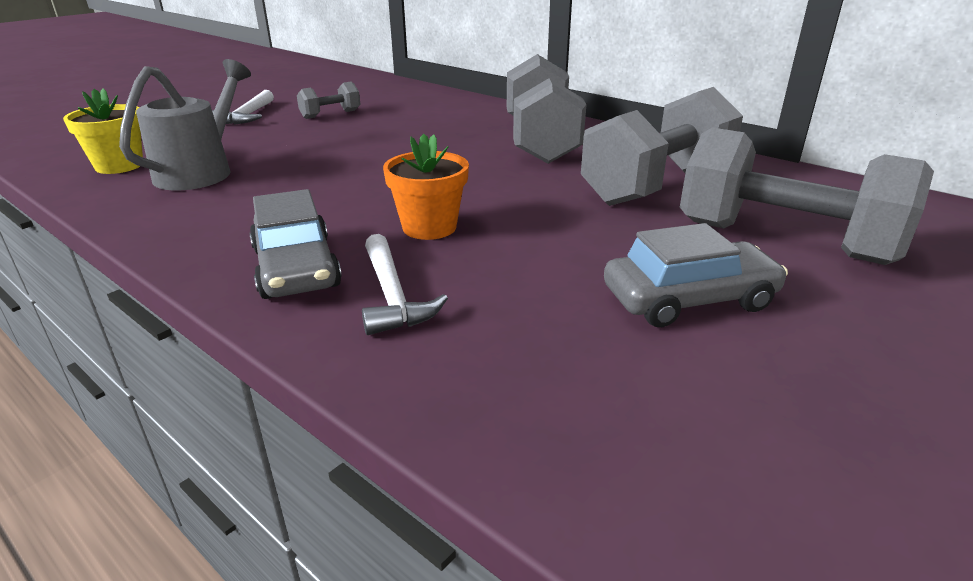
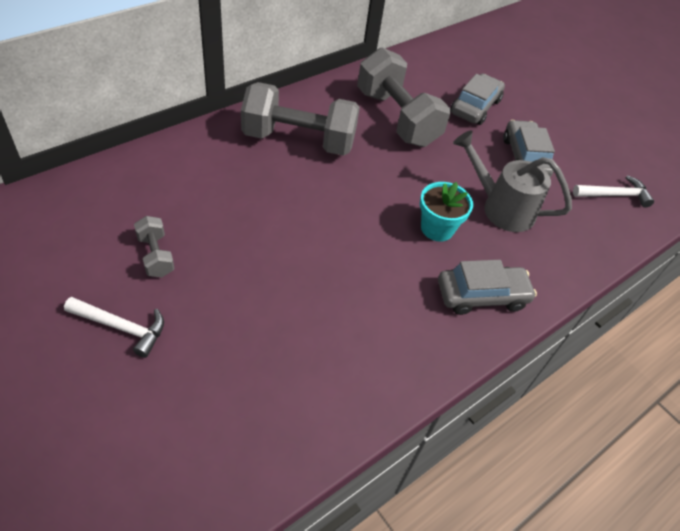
camera: 85 degrees left, 20 degrees up
(119, 166) = (256, 430): yellow flower pot -> none
(201, 171) = (296, 358): grey watering can -> grey watering can (501, 208)
(392, 296) = (515, 257): white hammer -> white hammer (614, 195)
(429, 227) = (437, 228): orange flower pot -> turquoise flower pot
(783, 242) = (475, 107): grey dumbbell -> grey car

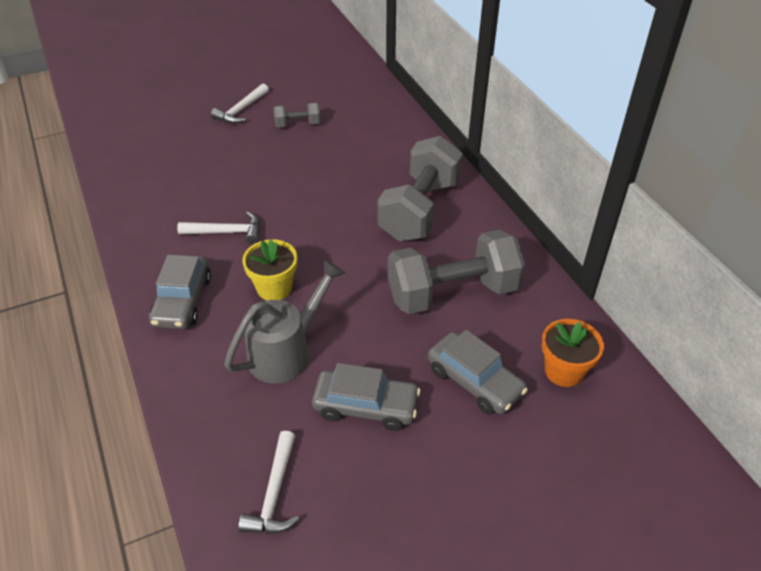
camera: 110 degrees right, 5 degrees down
(376, 283) = (226, 232): none -> white hammer
(437, 228) = (274, 288): turquoise flower pot -> yellow flower pot
(446, 68) = (564, 371): none -> orange flower pot

